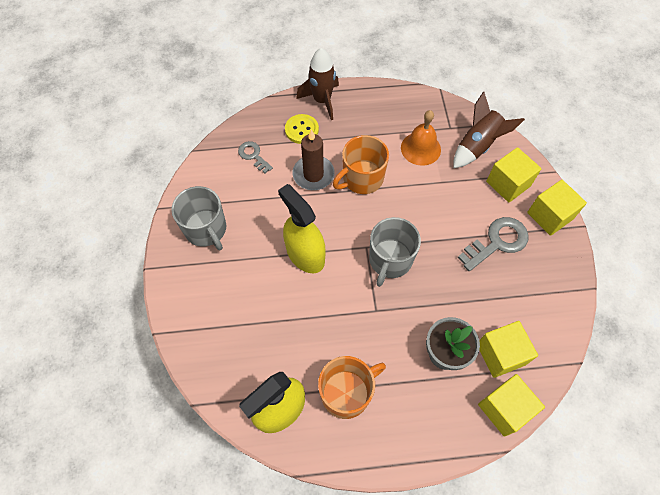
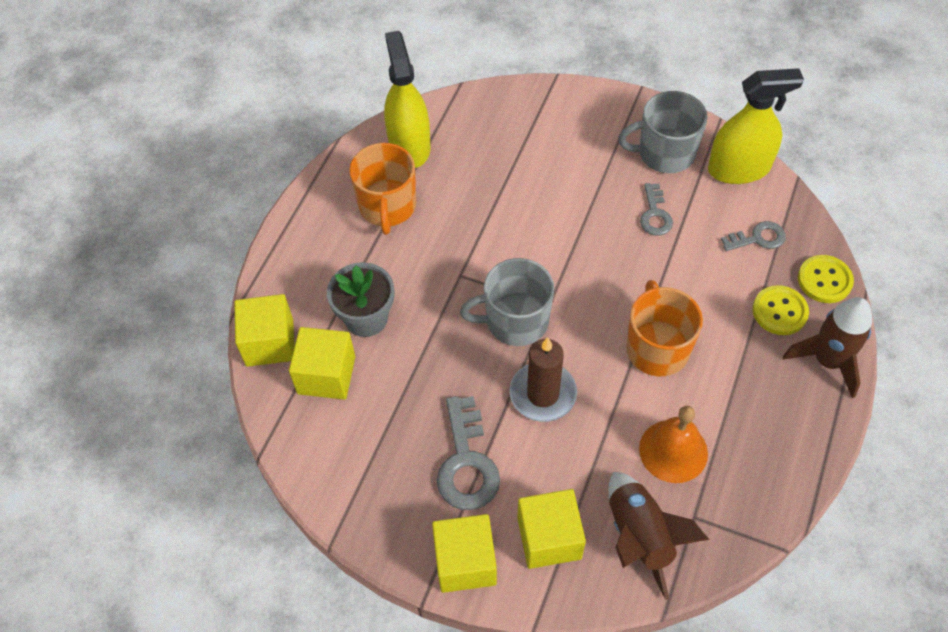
camera: 120 degrees right, 5 degrees down
(263, 215) = (655, 214): none -> grey key
(267, 116) = (824, 280): none -> yellow button
(305, 254) = (575, 236): yellow spray bottle -> yellow spray bottle (738, 169)
(313, 174) = (692, 293): brown candle -> brown candle (543, 394)
(390, 260) = (515, 321): grey mug -> grey mug turned 60 degrees counterclockwise

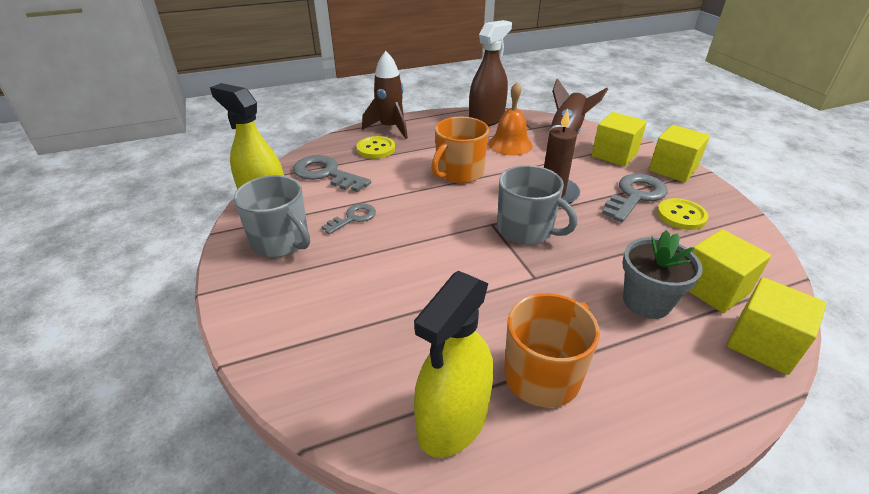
camera: 135 degrees left, 20 degrees down
(758, 238) = (326, 174): grey key -> grey key, size x1.68
(764, 487) = (486, 119): none -> brown spray bottle
(824, 280) = (334, 145): yellow button -> yellow button (681, 215)

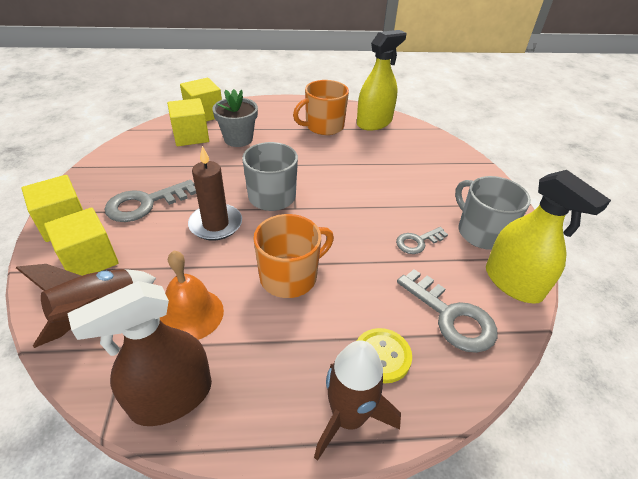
camera: 165 degrees left, 5 degrees up
(681, 215) = (136, 179): yellow button -> none

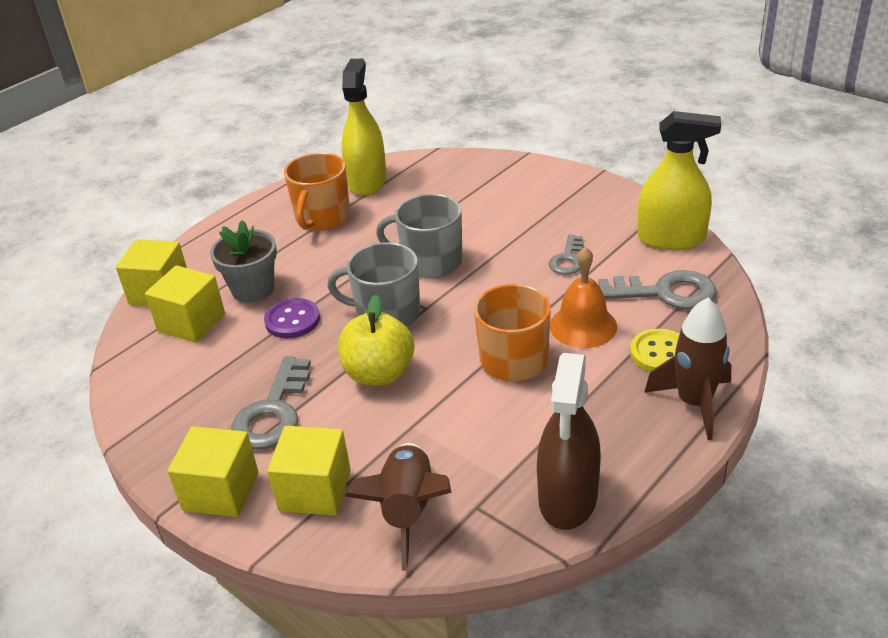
camera: 40 degrees left, 5 degrees down
(191, 314) = (485, 445): orange bell -> orange bell (583, 326)
(216, 224) = (379, 373): brown candle -> yellow apple
(228, 166) = (292, 320): none -> purple button
(481, 232) = (601, 217): grey mug -> grey mug (430, 262)

